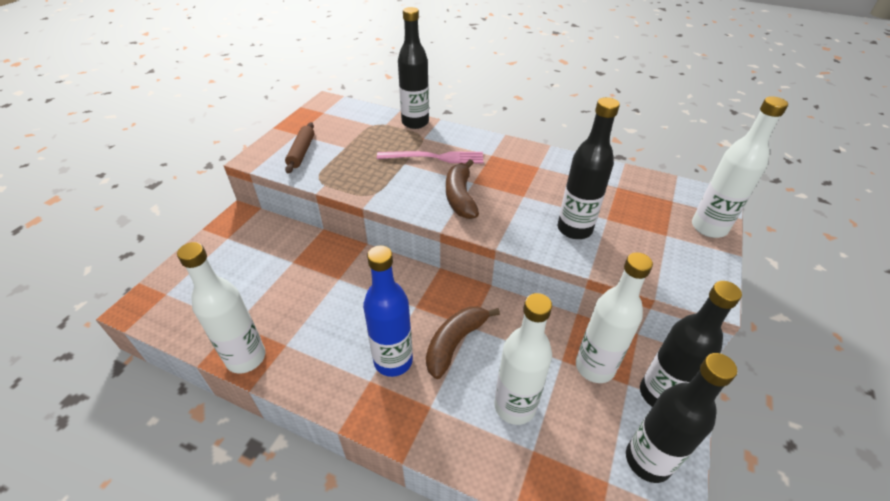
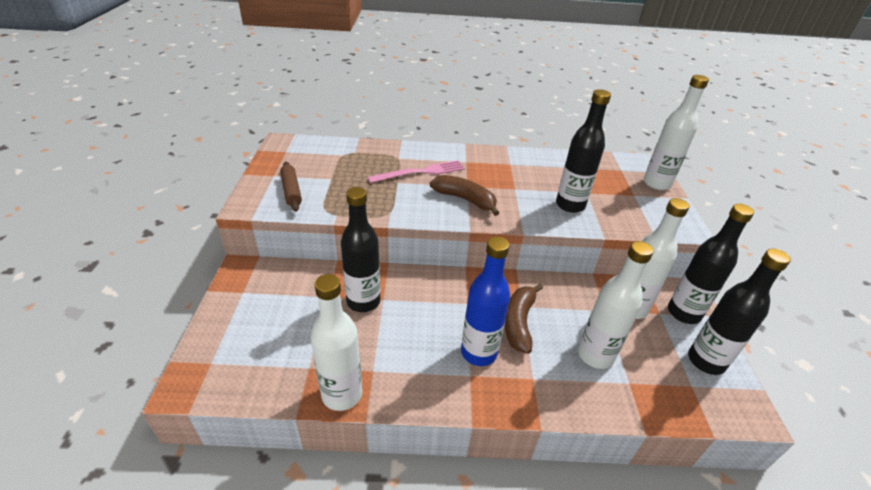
camera: 25 degrees left, 5 degrees down
(415, 123) = (381, 146): black bottle -> black bottle (363, 301)
(460, 197) = (465, 200): brown banana -> brown banana turned 150 degrees clockwise

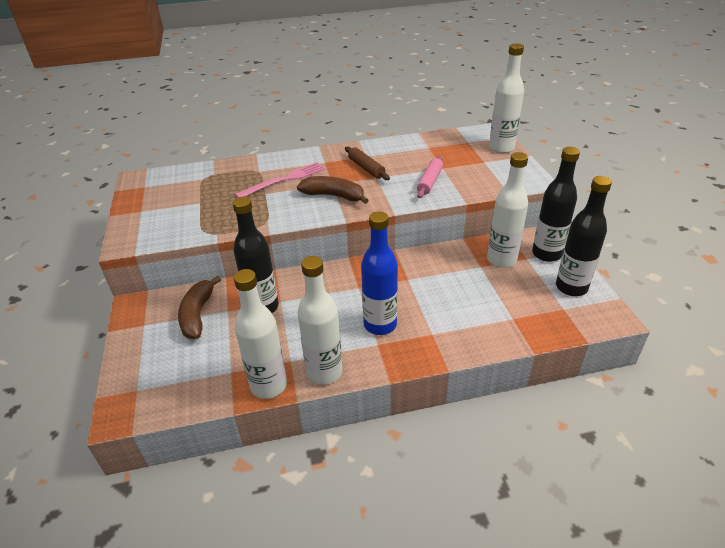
camera: 10 degrees left, 0 degrees up
(291, 191) = (164, 221): brown rolling pin -> brown rolling pin (366, 168)
(519, 322) = (408, 293): brown banana -> brown banana (198, 314)
(570, 205) = (430, 182): black bottle -> pink rolling pin
(595, 355) = (480, 304): white bottle -> white bottle (324, 372)

